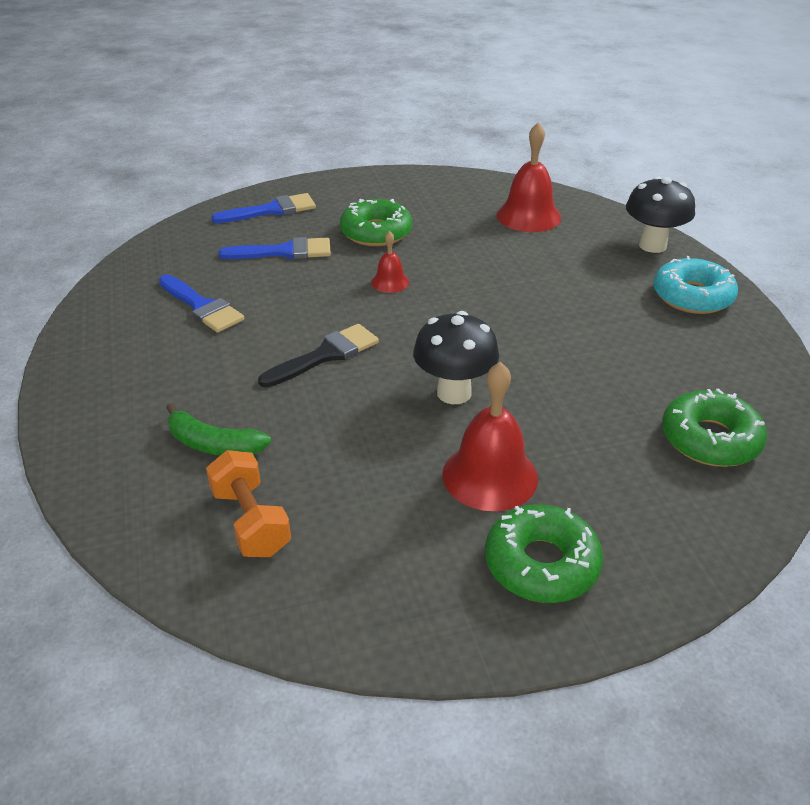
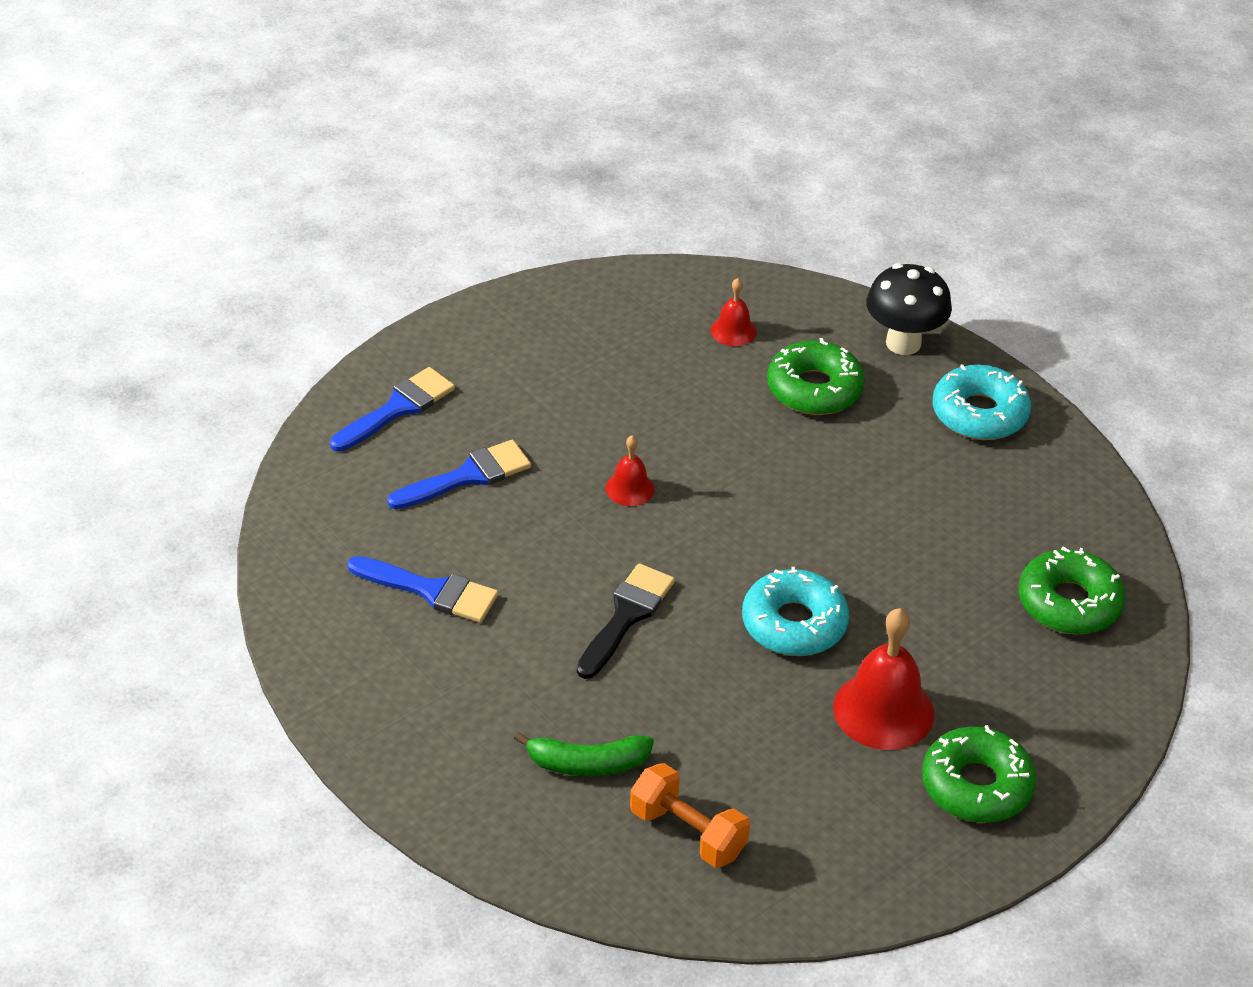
camera: 25 degrees left, 5 degrees up
(376, 232) = (561, 411): green donut -> green donut (814, 389)
(454, 393) = (794, 624): black mushroom -> turquoise donut
(528, 216) = (733, 331): red bell -> red bell, size x0.53

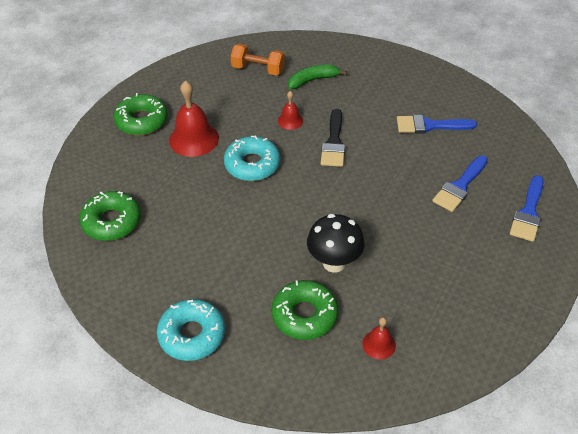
camera: 160 degrees right, 5 degrees up
(630, 488) = (373, 208): red bell -> red bell (290, 120)
(903, 343) = (261, 378): black mushroom -> black mushroom (334, 263)

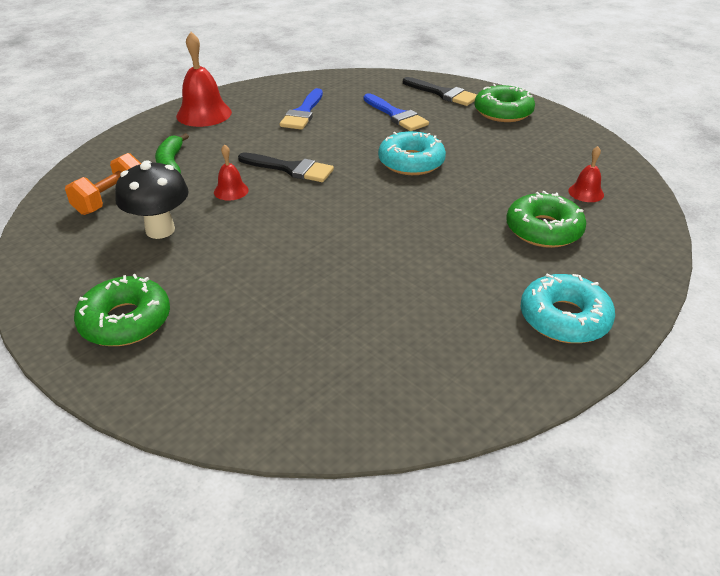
camera: 75 degrees left, 10 degrees down
(112, 221) = (334, 378): green donut -> green donut (503, 112)
(194, 139) = (207, 272): red bell -> red bell (204, 114)
(252, 164) = (291, 230): turquoise donut -> turquoise donut (411, 162)
(334, 263) = (474, 199): black mushroom -> black mushroom (160, 230)
(528, 212) = (443, 93): blue brush -> black brush

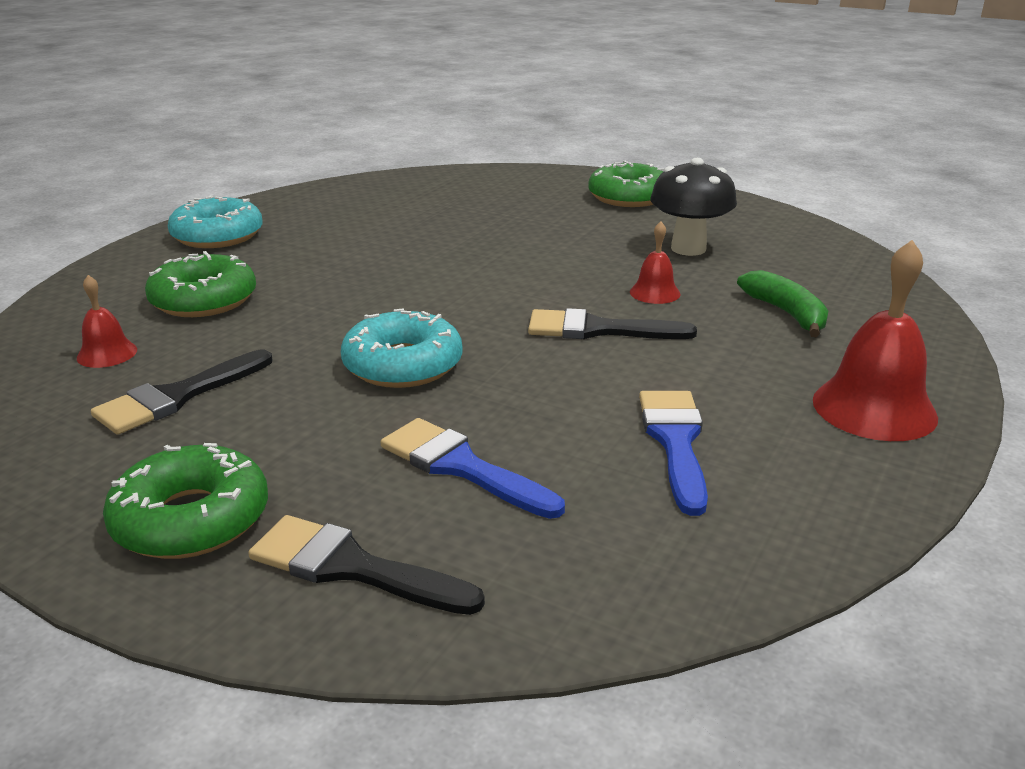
camera: 165 degrees right, 10 degrees down
(111, 199) = (795, 267): orange dumbbell -> none
(530, 160) = (178, 396): none -> black brush

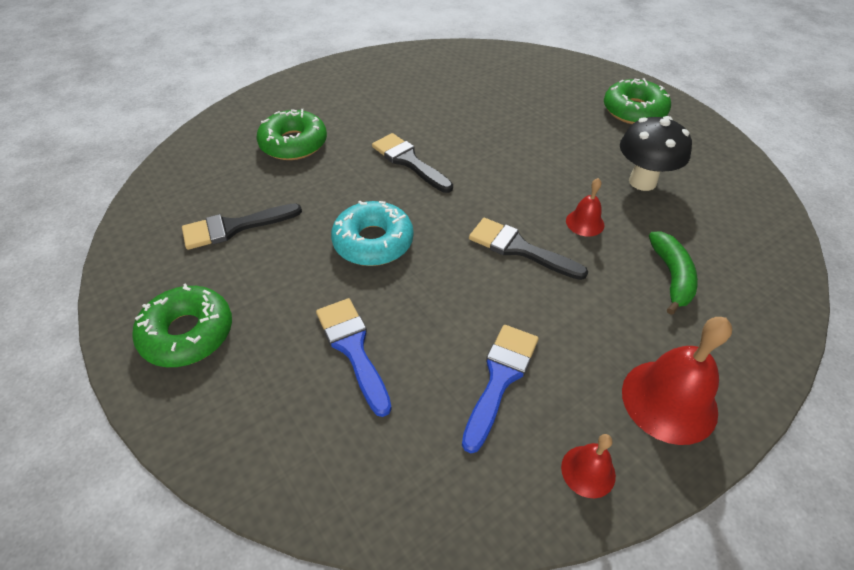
camera: 25 degrees right, 20 degrees up
(107, 353) = (218, 177): red bell -> red bell (588, 471)
(217, 236) = (334, 83): turquoise donut -> none
(352, 567) = (245, 408): black brush -> black brush (409, 161)

